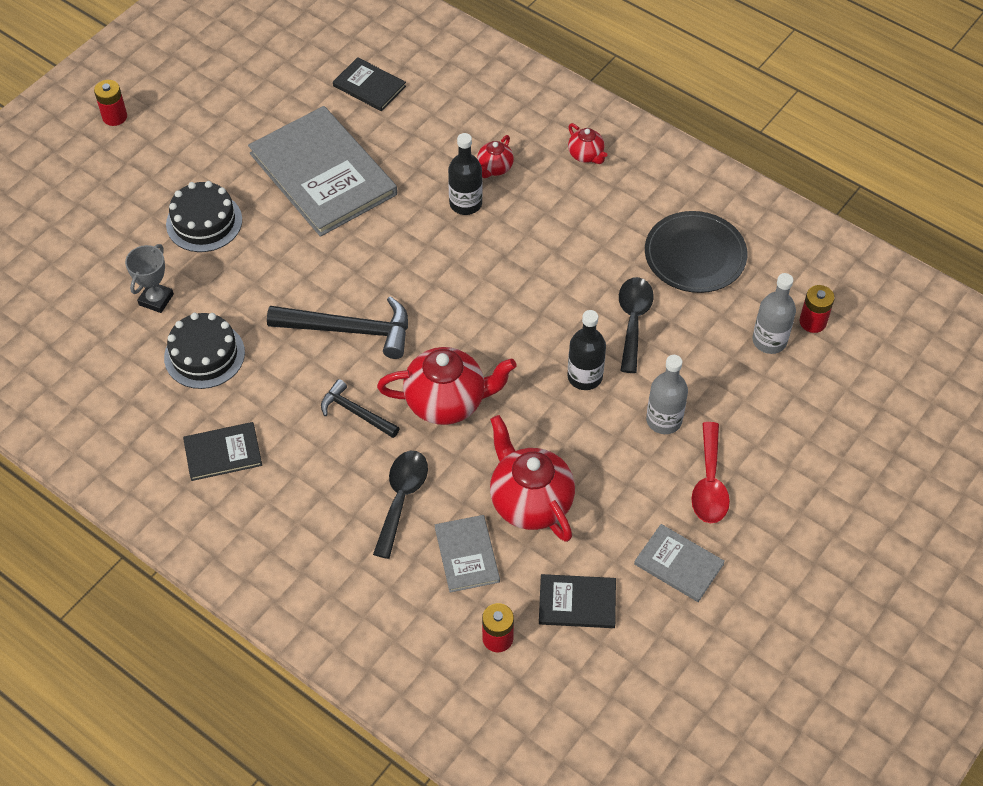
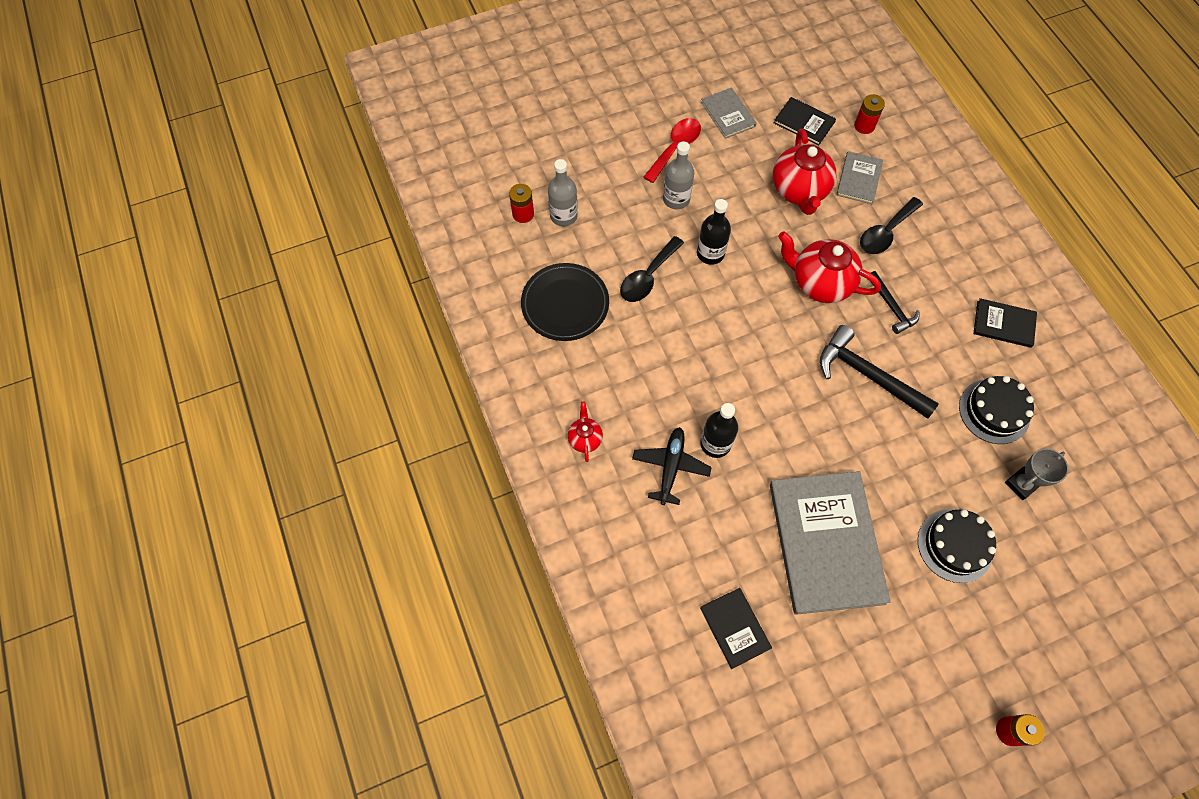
camera: 150 degrees left, 10 degrees up
(494, 168) = (670, 467): red teapot -> black plane

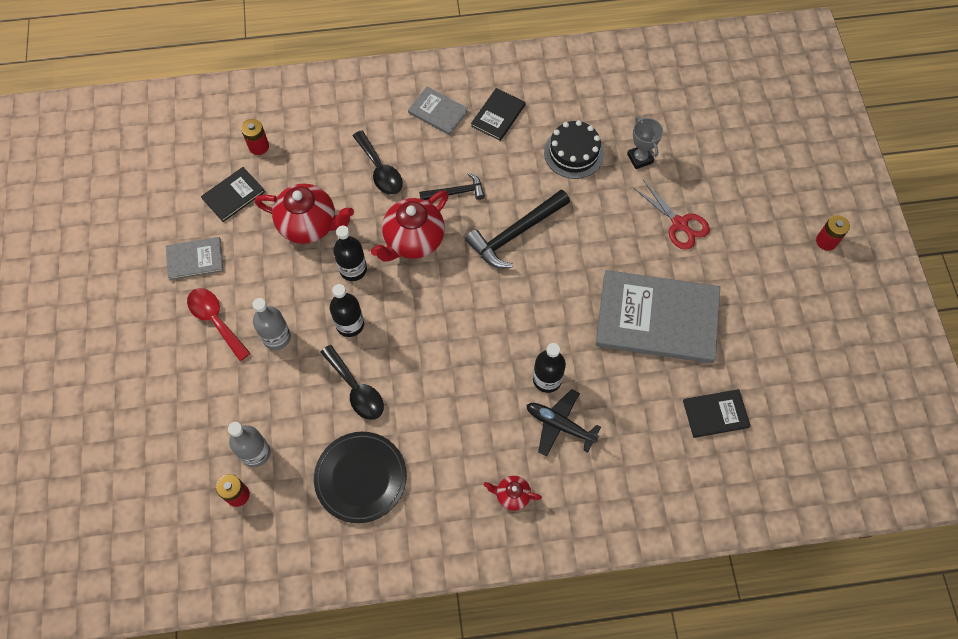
camera: 75 degrees left, 0 degrees up
(768, 240) = (353, 269): none -> black bottle
(859, 179) = (315, 171): grey book -> grey book (438, 112)
(955, 545) = (679, 224): black cake -> red scissors

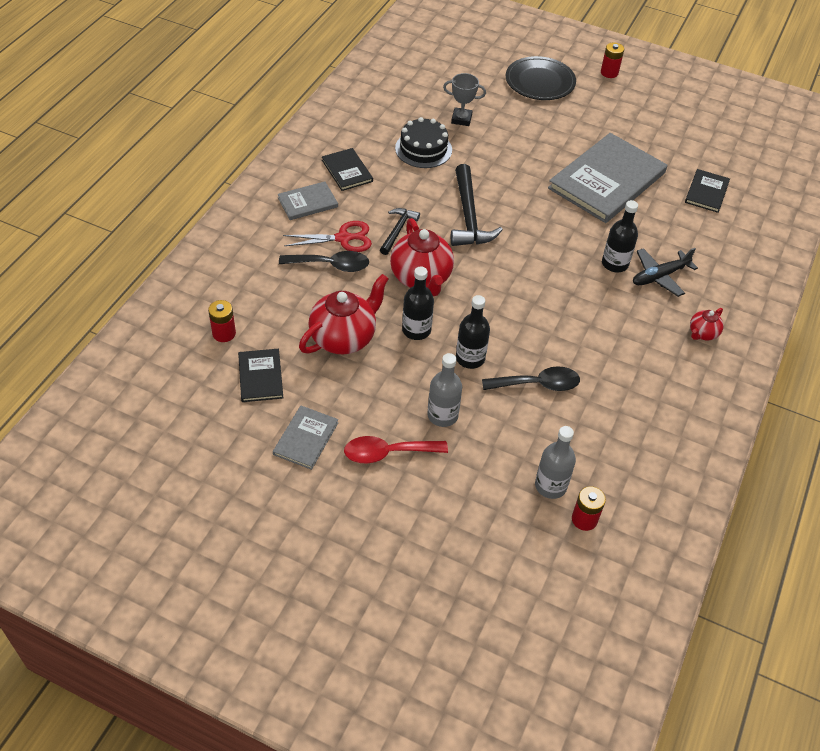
camera: 60 degrees left, 15 degrees down
(361, 478) = (625, 421): black plate -> black plate (540, 82)
(679, 224) = (536, 129): red scissors -> red scissors (343, 238)

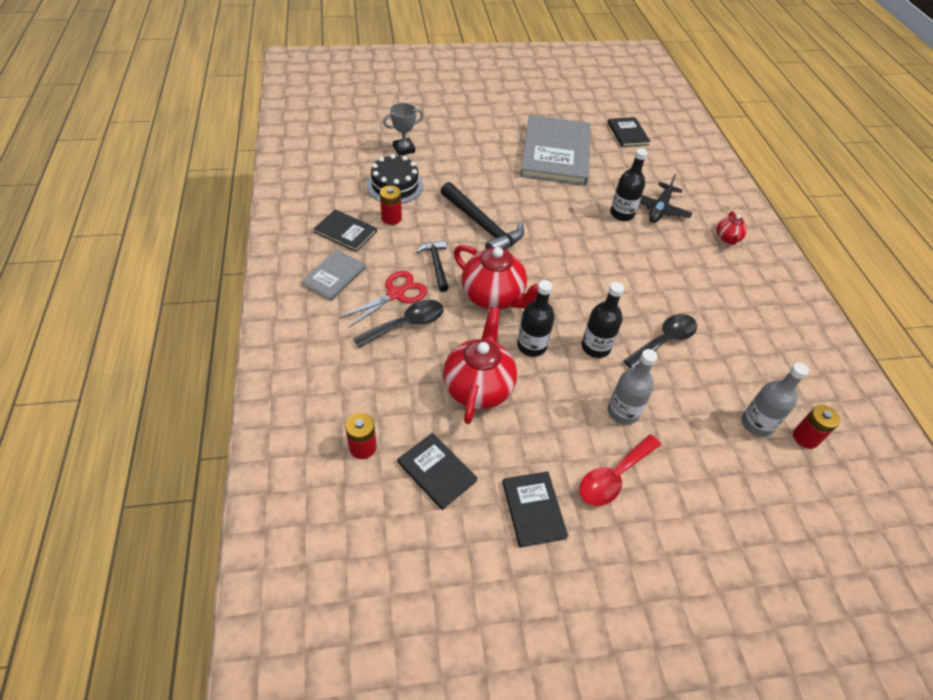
camera: 35 degrees left, 0 degrees up
(306, 438) = (533, 509): grey book -> black book
(540, 82) = (438, 97): black plate -> none
(609, 73) = (481, 73): red battery -> red battery (391, 218)

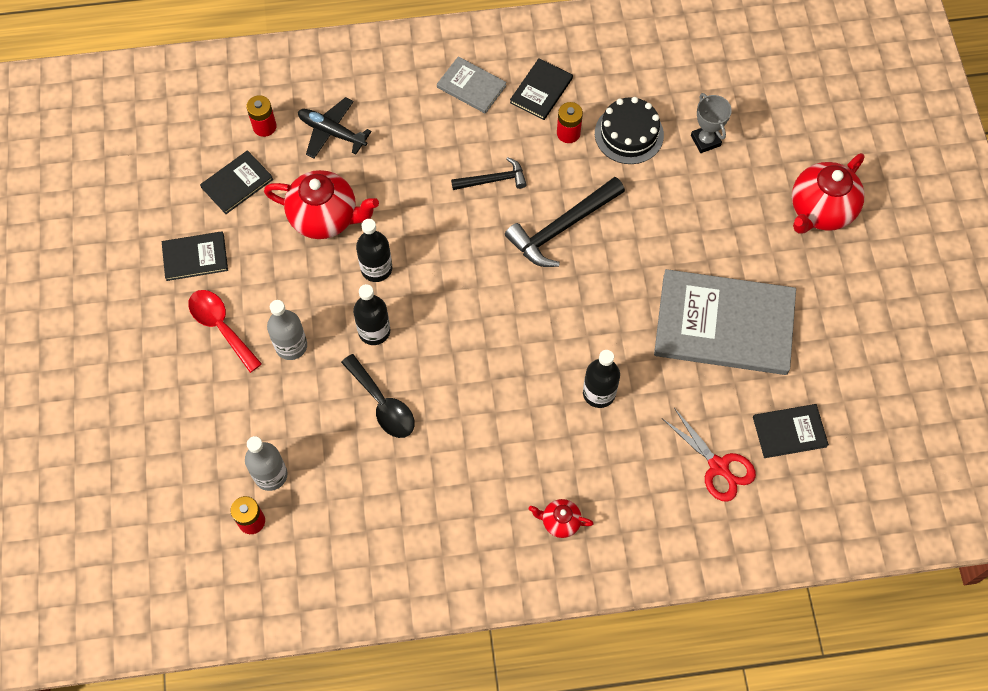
camera: 95 degrees right, 15 degrees up
(395, 294) = (447, 143): red scissors -> red scissors (718, 466)
(406, 324) = (405, 154): black spoon -> none
(493, 297) = (445, 235): red teapot -> red teapot (820, 210)
(659, 209) = (613, 444): black plane -> black plane (331, 132)

